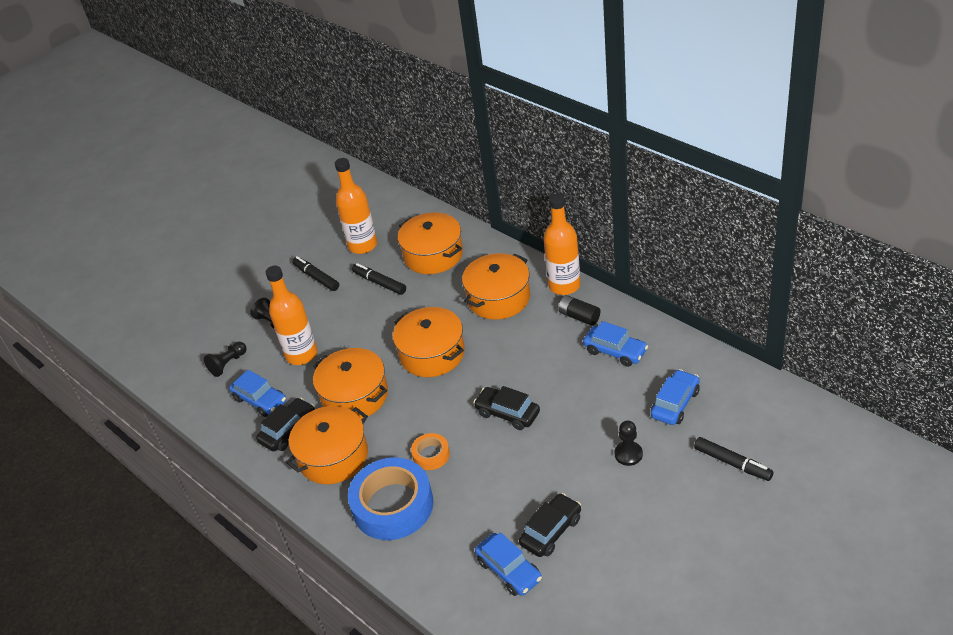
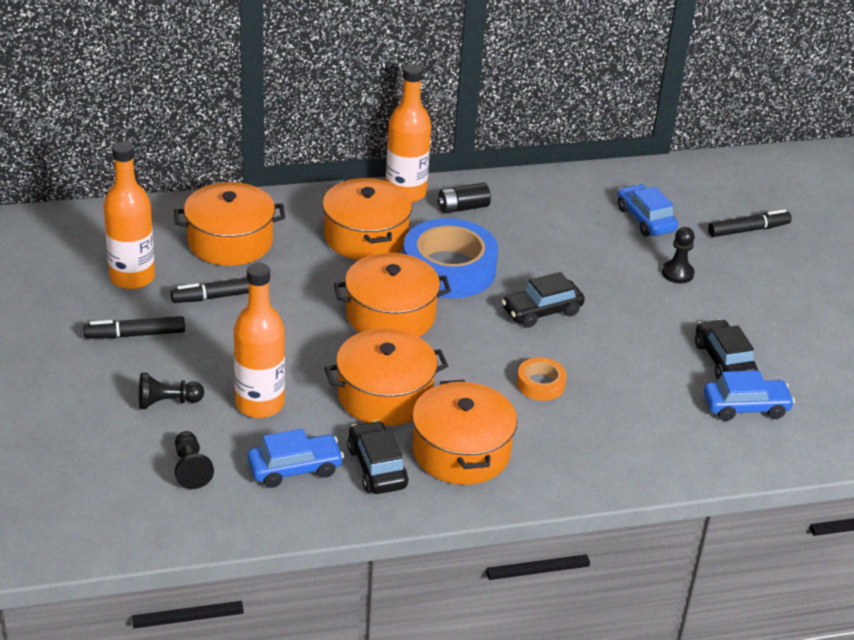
camera: 65 degrees left, 5 degrees down
(393, 505) = (582, 441): blue tape -> blue tape (449, 269)
(615, 351) = (538, 213): blue car -> none

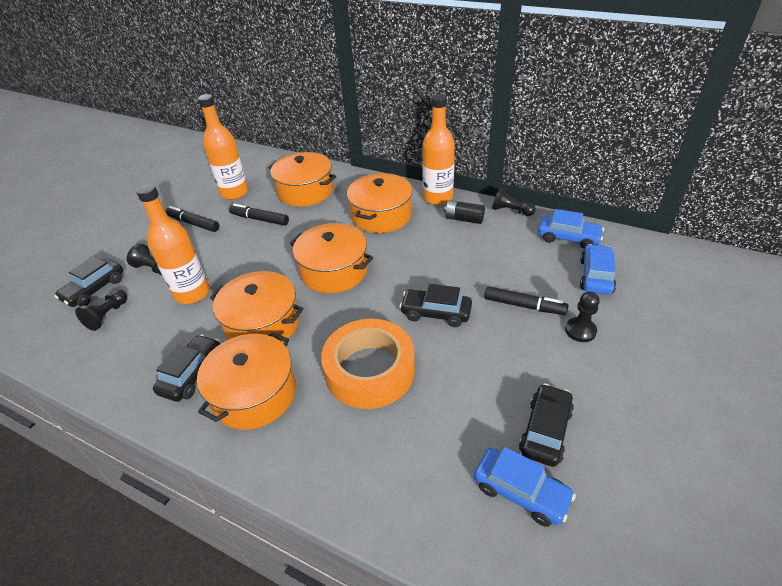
camera: 45 degrees right, 5 degrees up
(125, 454) = (94, 289): none -> black car
(295, 468) = (151, 347): blue car -> blue car (568, 238)
(449, 269) = (407, 255): blue tape -> none
(501, 181) = (511, 211): none -> black pawn
(540, 384) = (370, 370): orange tape -> orange tape, size x2.10
(748, 230) = (687, 320): black marker -> black marker (524, 306)

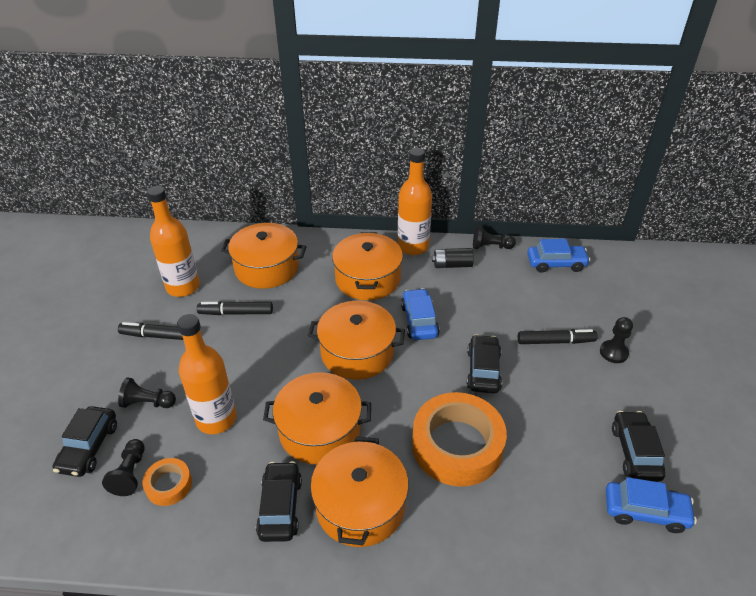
camera: 25 degrees left, 0 degrees up
(126, 332) = (169, 485): none -> orange tape
(436, 313) = (483, 370): black car -> black car turned 105 degrees clockwise
(595, 276) = (598, 297): blue car -> blue car (419, 321)

